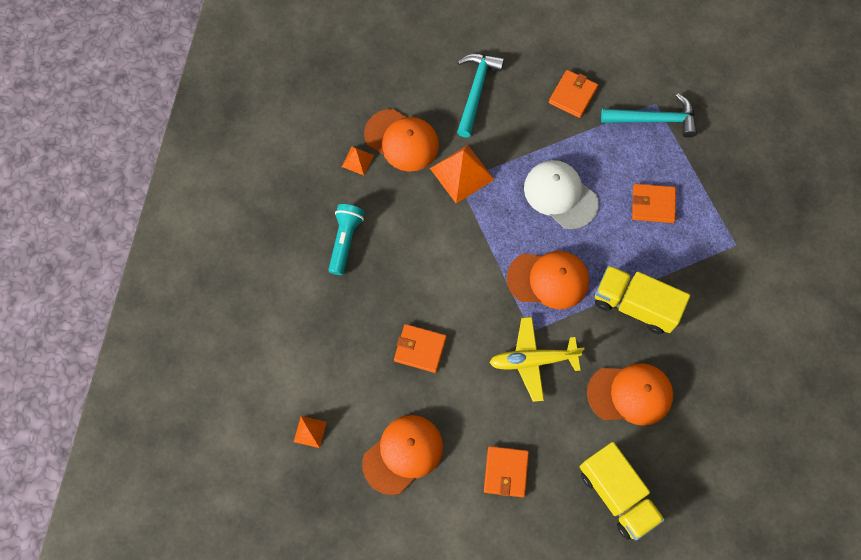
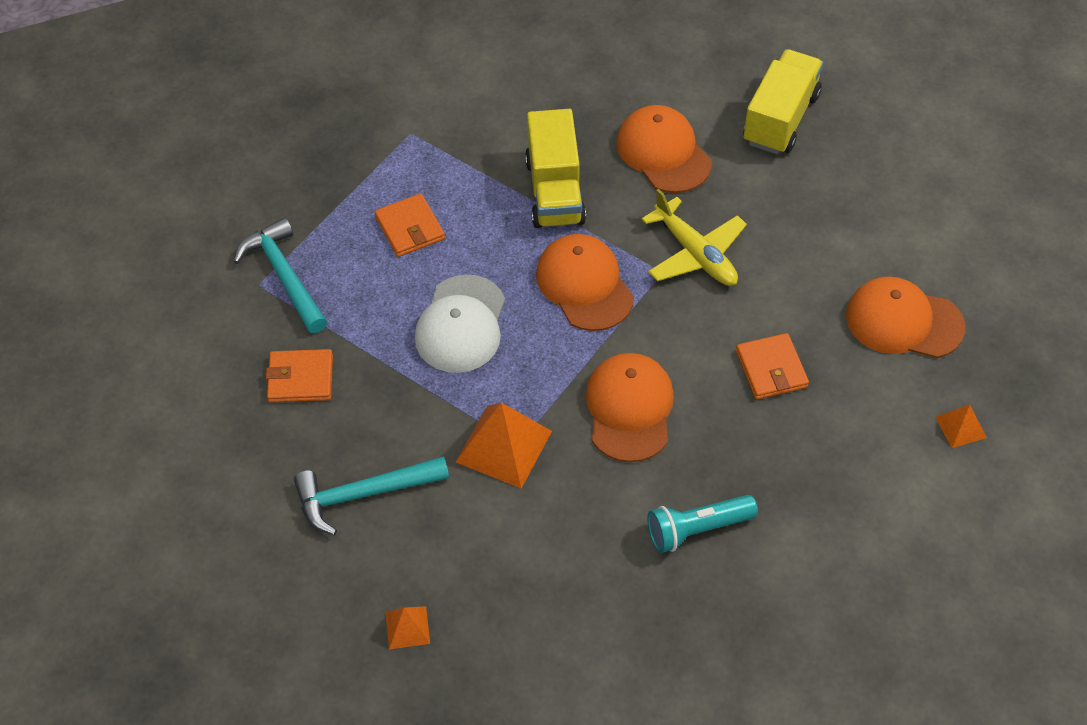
camera: 120 degrees left, 15 degrees down
(357, 160) = (570, 583): orange pyramid -> orange pyramid (407, 627)
(402, 140) = (501, 544): orange cap -> orange cap (629, 409)
(506, 472) = (839, 220): orange wallet -> none

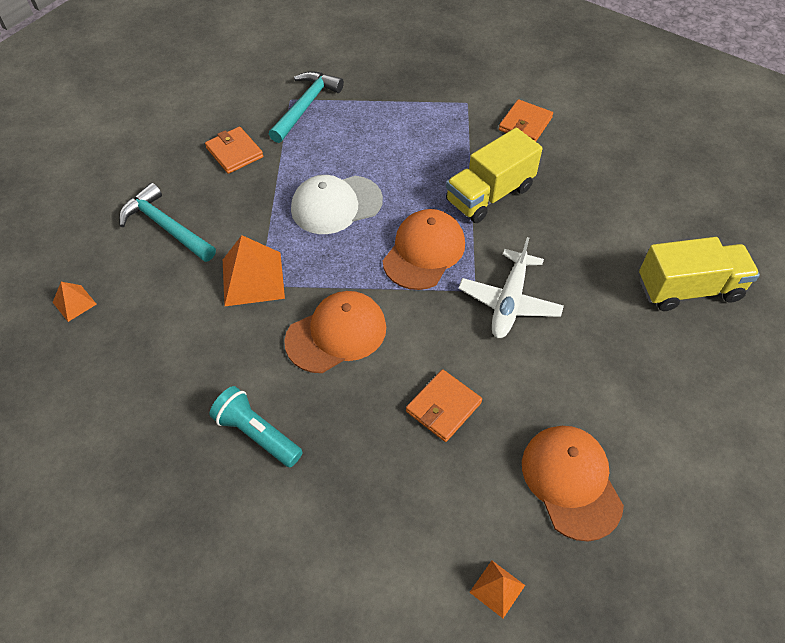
camera: 55 degrees right, 0 degrees up
(410, 228) = (392, 141): orange wallet -> orange wallet (525, 124)
(663, 152) = (583, 235): orange cap -> none
(695, 254) = (509, 302): yellow plane -> white plane

